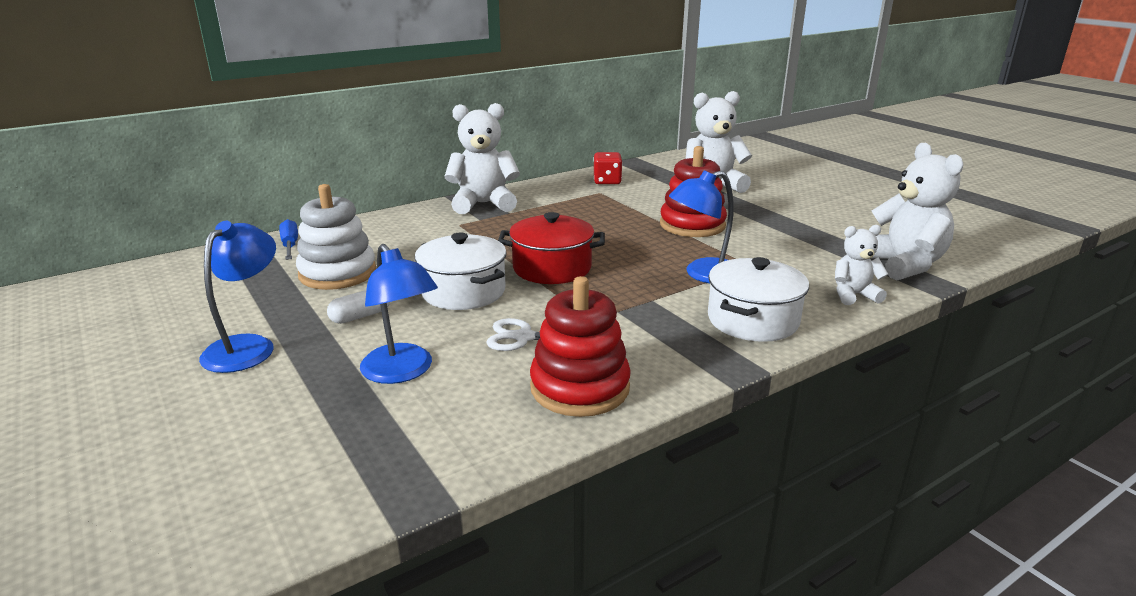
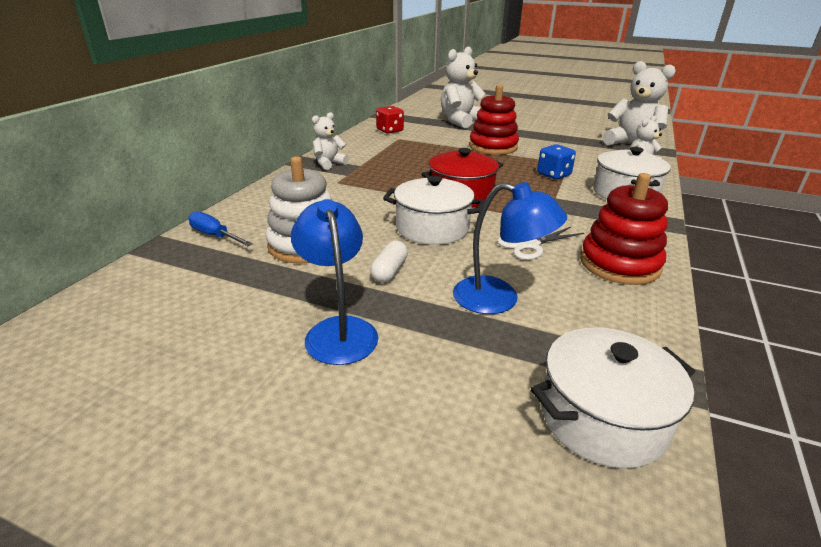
camera: 35 degrees left, 5 degrees up
(301, 492) = (602, 418): none -> white pot
(483, 204) = (329, 163): white teddy bear -> white teddy bear, size x0.57
(703, 274) = (553, 174): blue lamp -> blue dice

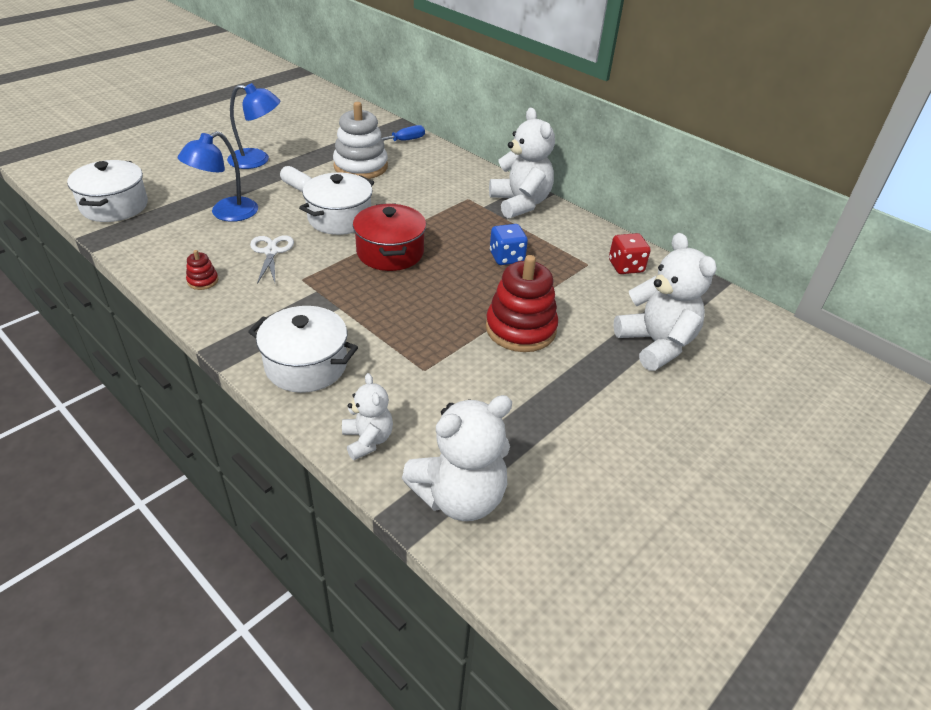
camera: 110 degrees right, 10 degrees up
(329, 163) = (520, 203): white teddy bear -> white teddy bear, size x1.77
(553, 174) = (396, 336): blue dice -> blue dice (506, 257)
(619, 264) = (203, 281): red stacking toy -> red stacking toy, size x0.44

